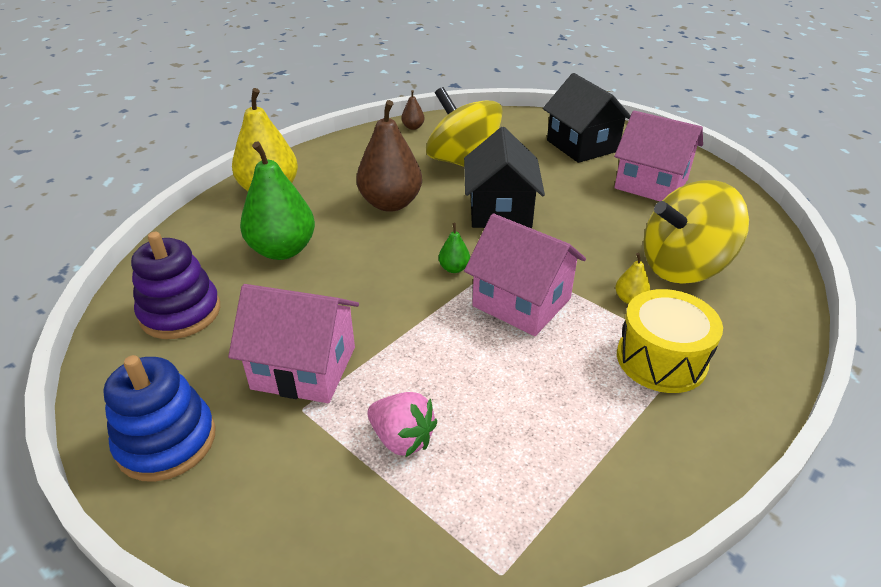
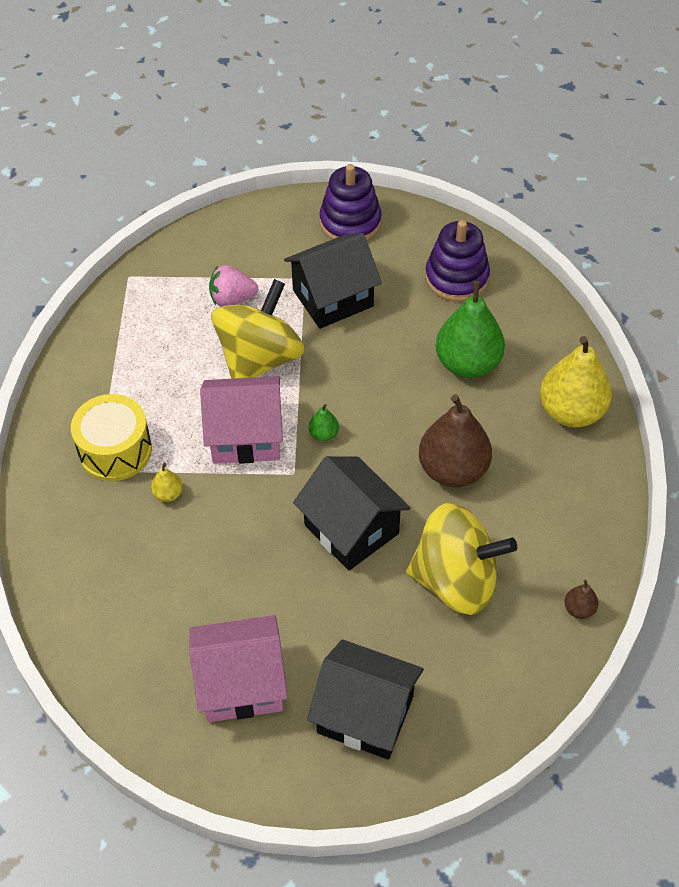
camera: 140 degrees right, 15 degrees up
(166, 441) = (350, 222): blue stacking toy -> purple stacking toy
(304, 368) = (333, 298): pink house -> black house
(683, 266) = (145, 564): yellow spinning top -> yellow spinning top (259, 359)

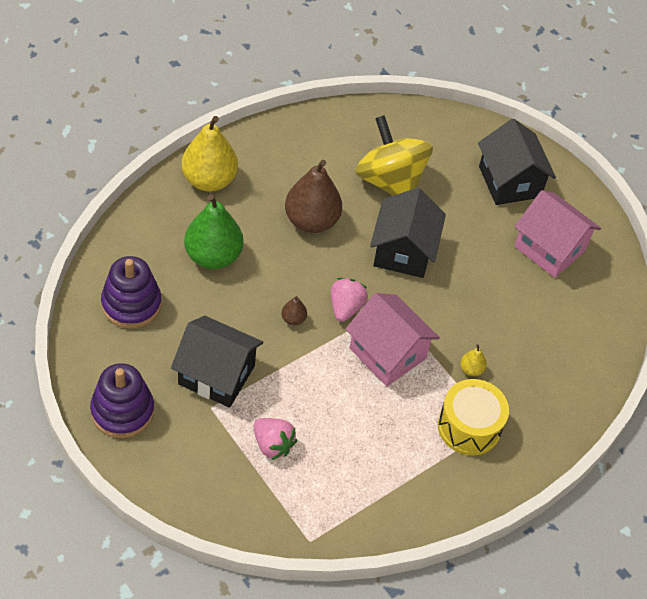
camera: 135 degrees left, 0 degrees up
(259, 359) = (314, 387): yellow spinning top -> none
(324, 434) = (345, 307): green pear -> pink strawberry
(579, 609) = (355, 117): brown pear -> brown pear (293, 319)

